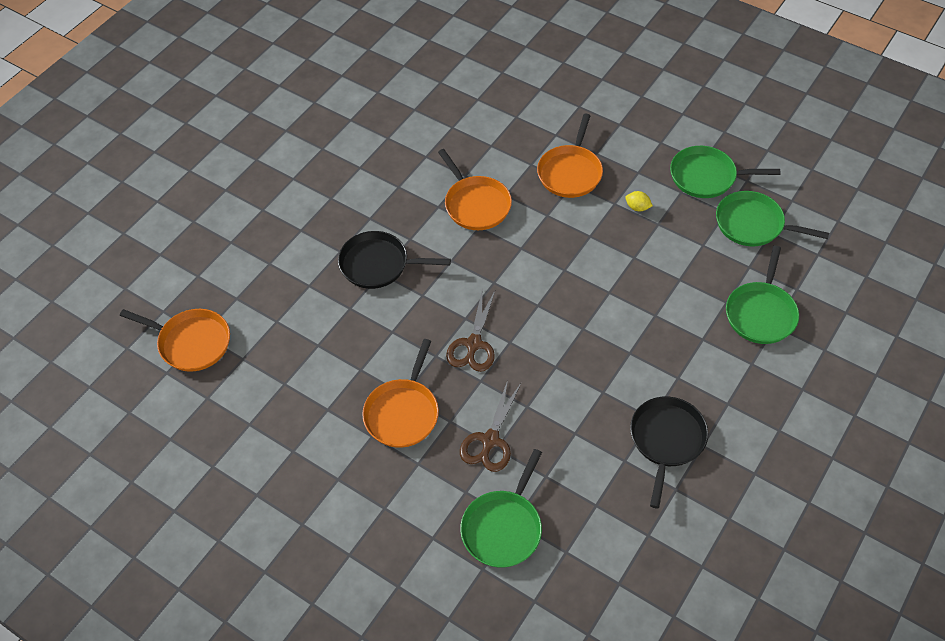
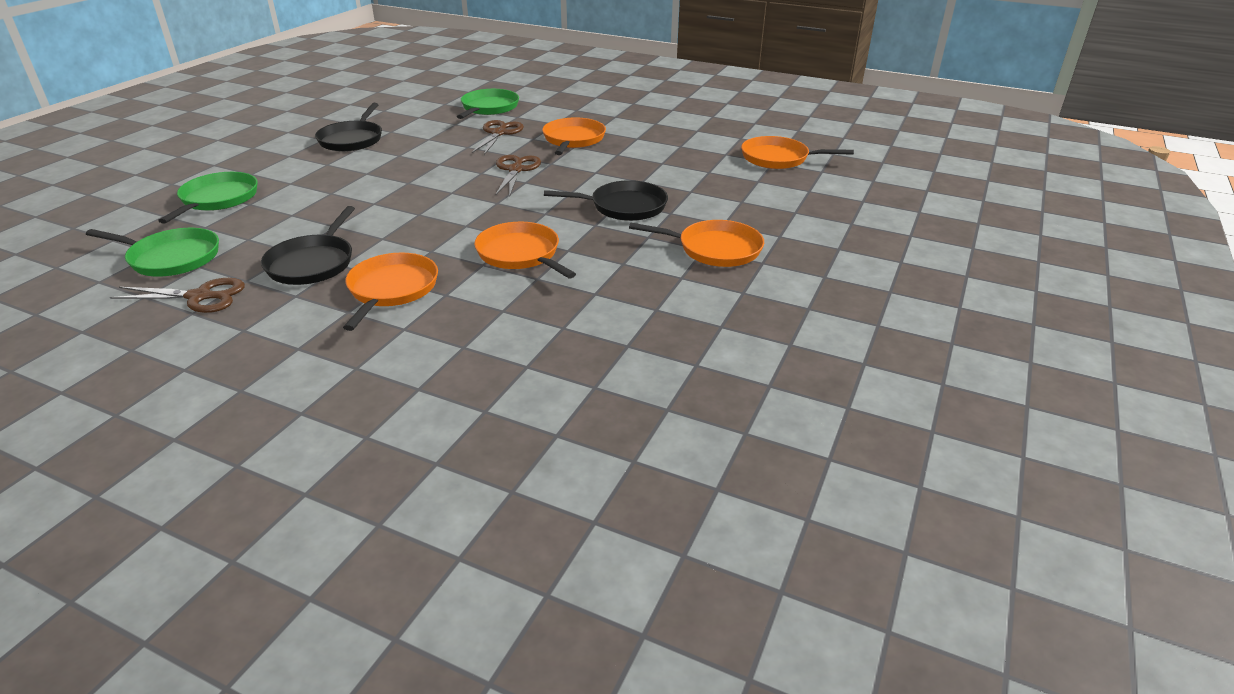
camera: 170 degrees right, 20 degrees down
(322, 197) = (715, 249): none -> orange pan
(637, 207) = (313, 263): yellow lemon -> black pan
(706, 177) = (199, 297): green pan -> brown scissors

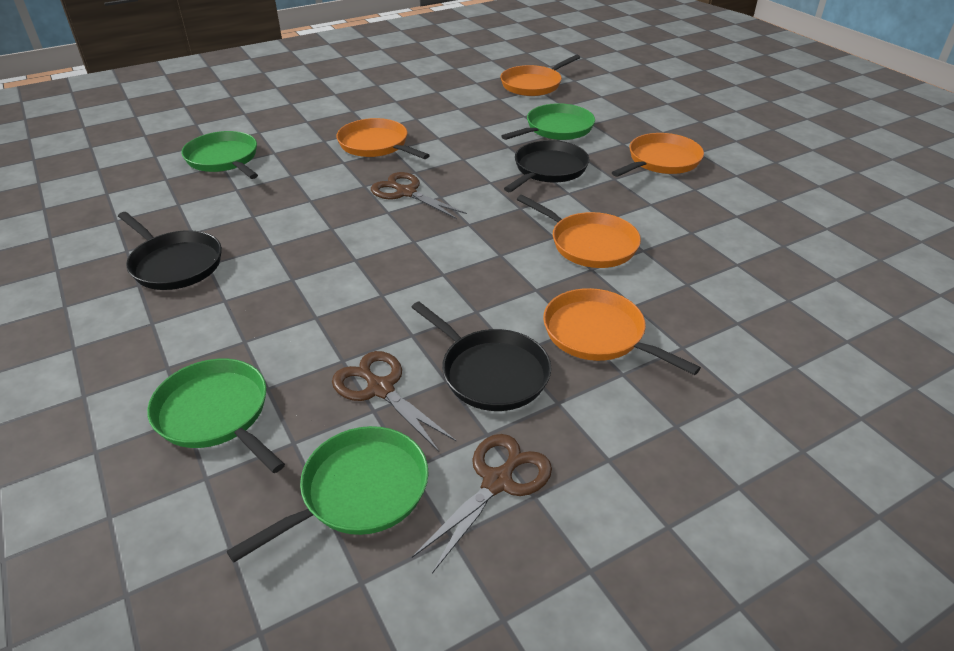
camera: 55 degrees left, 5 degrees up
(499, 133) = (302, 174): brown scissors -> brown scissors (380, 389)
(520, 254) = (590, 244): orange pan -> orange pan turned 135 degrees counterclockwise
(706, 190) = (556, 128): none -> green pan

